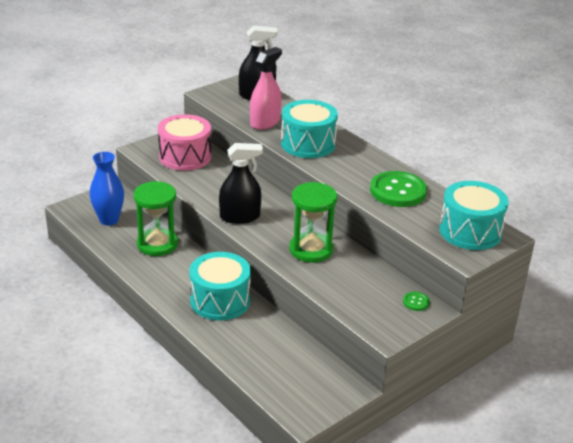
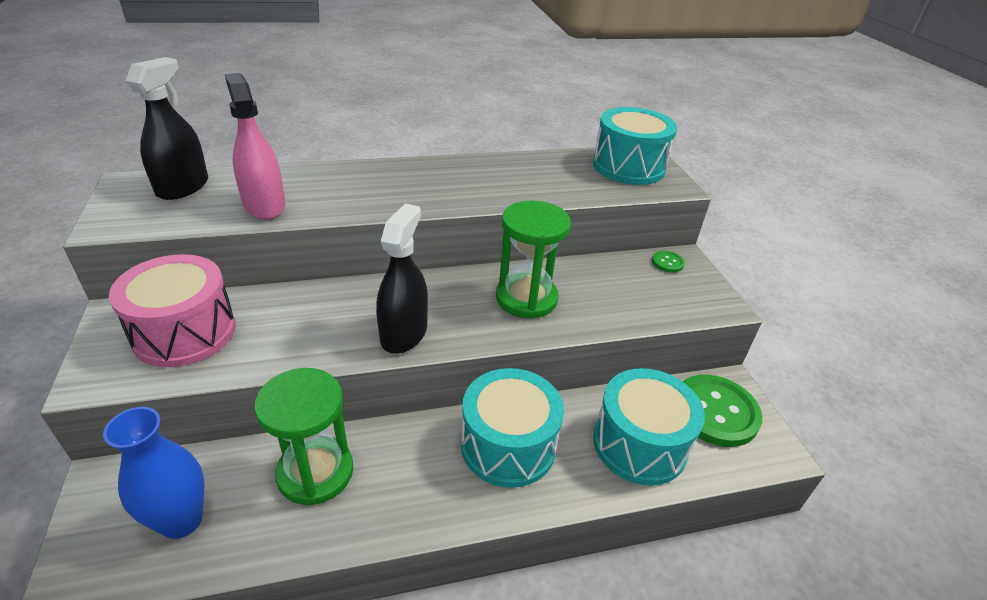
camera: 65 degrees left, 5 degrees up
(308, 144) = (360, 194): turquoise drum -> turquoise drum (639, 444)
(398, 191) = (523, 176): green button -> green button (715, 412)

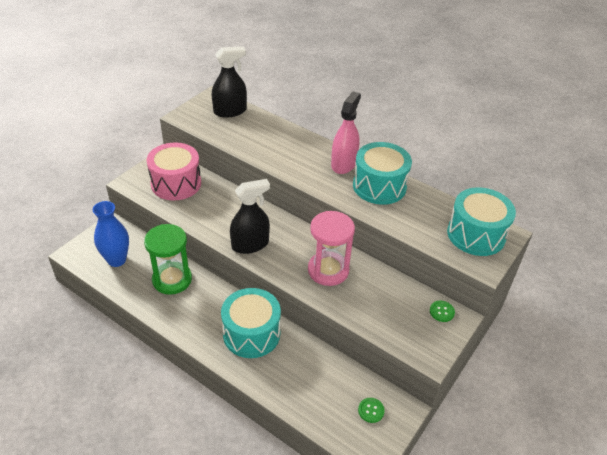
camera: 50 degrees right, 5 degrees up
(264, 205) = (248, 141): pink spray bottle -> pink spray bottle (343, 164)
(526, 298) = (328, 270): green hourglass -> pink hourglass
(639, 444) = (308, 386): turquoise drum -> turquoise drum (379, 186)
(715, 412) = (371, 410): green button -> green button, size x0.43

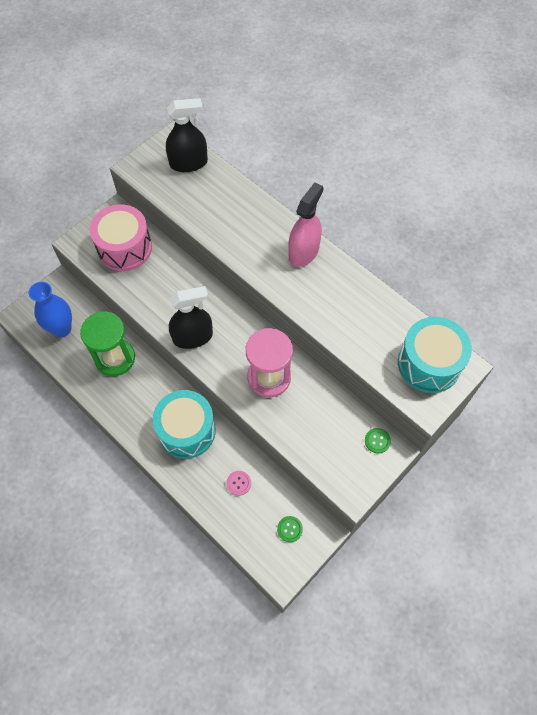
camera: 10 degrees right, 20 degrees up
(311, 374) = (238, 483): none -> pink button
(379, 186) = (337, 287): turquoise drum -> none

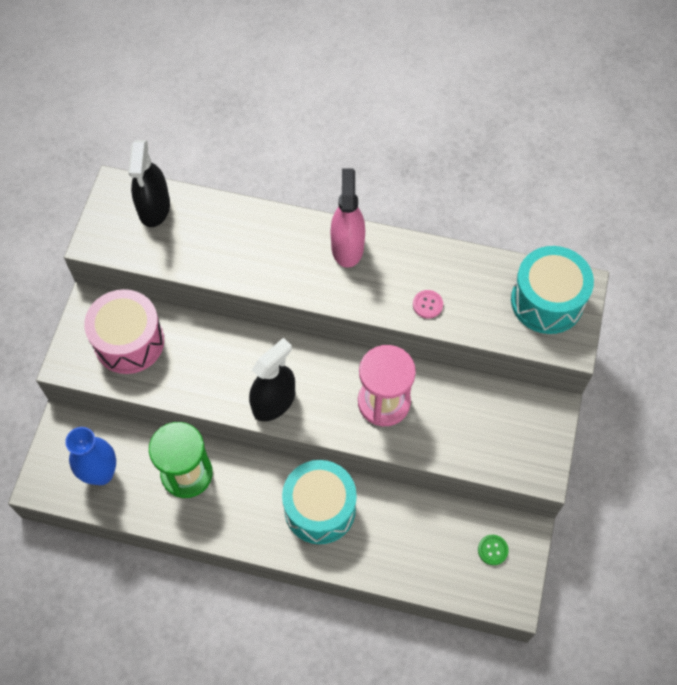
camera: 30 degrees left, 0 degrees up
(188, 163) = (154, 207): black spray bottle -> black spray bottle turned 135 degrees clockwise
(238, 483) = (411, 533): pink button -> pink button (427, 305)
(377, 441) = (534, 408): green button -> none

